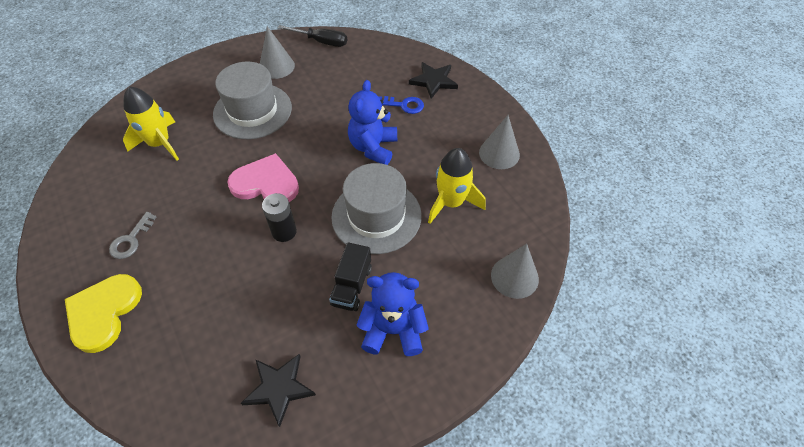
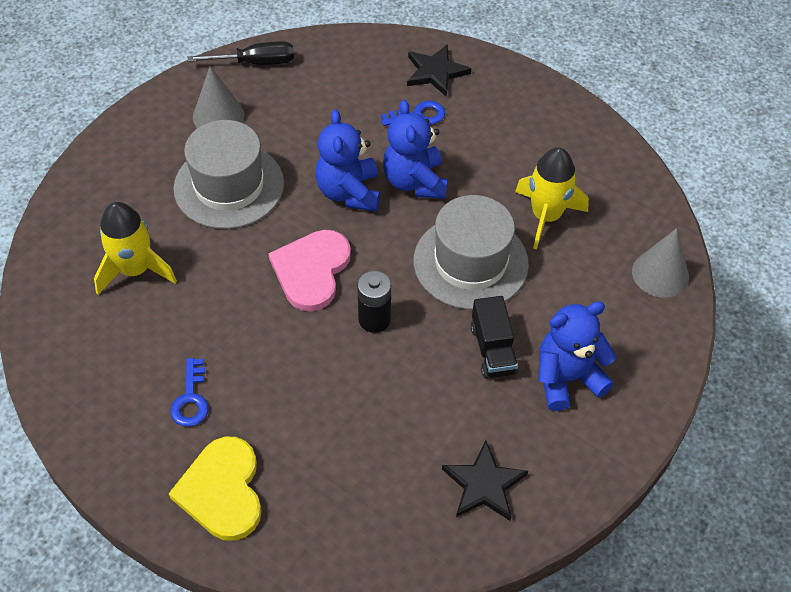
camera: 25 degrees left, 0 degrees up
(131, 240) = (191, 399): grey key -> blue key
(266, 183) = (311, 270): pink heart -> pink heart turned 60 degrees counterclockwise
(325, 140) = (349, 192): none -> blue teddy bear
(499, 153) = (566, 139): grey cone -> none

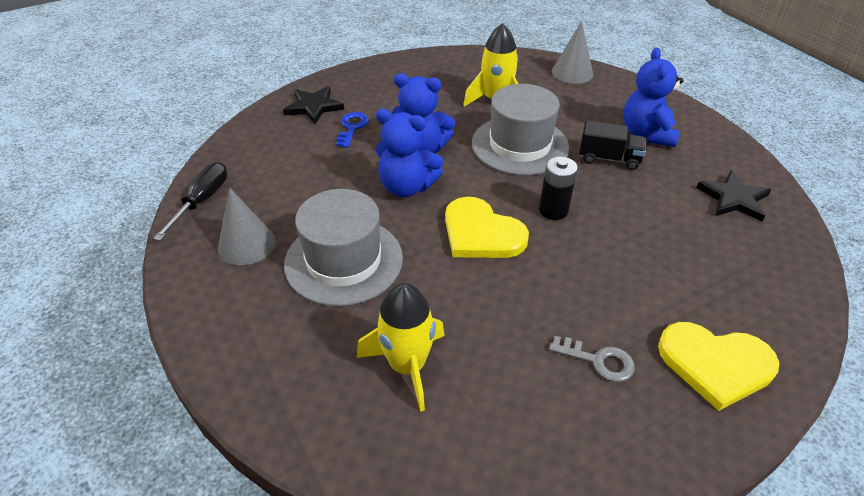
camera: 65 degrees left, 10 degrees down
(191, 399) = (598, 361): blue key -> grey key
(311, 270) = (481, 233): pink heart -> yellow heart

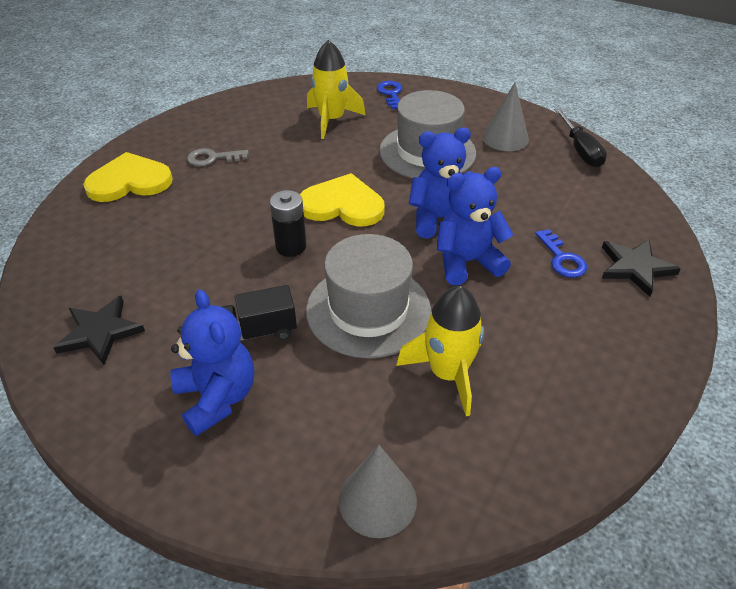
camera: 150 degrees right, 0 degrees up
(285, 384) = (391, 94): none -> blue key

